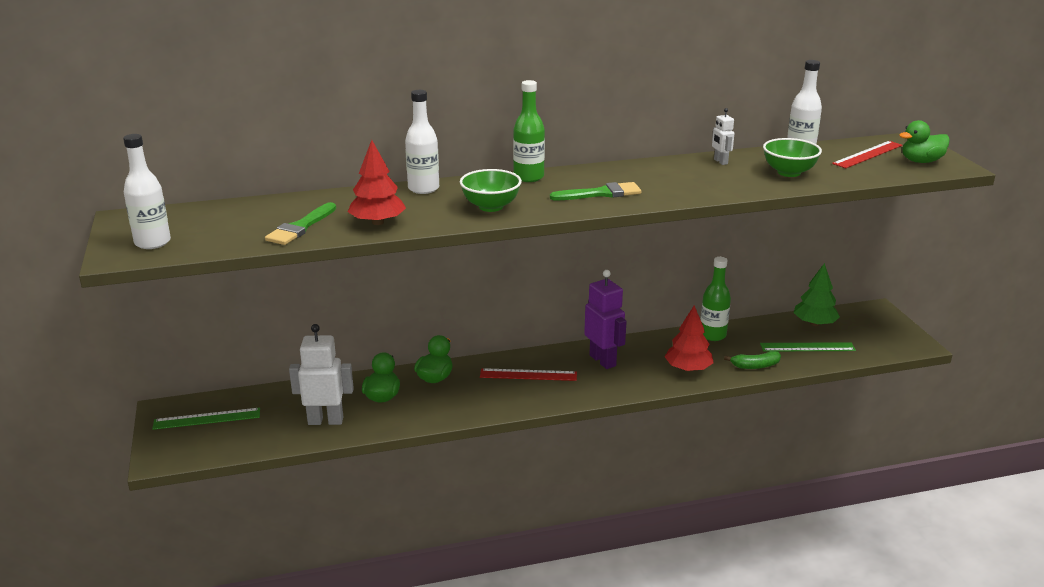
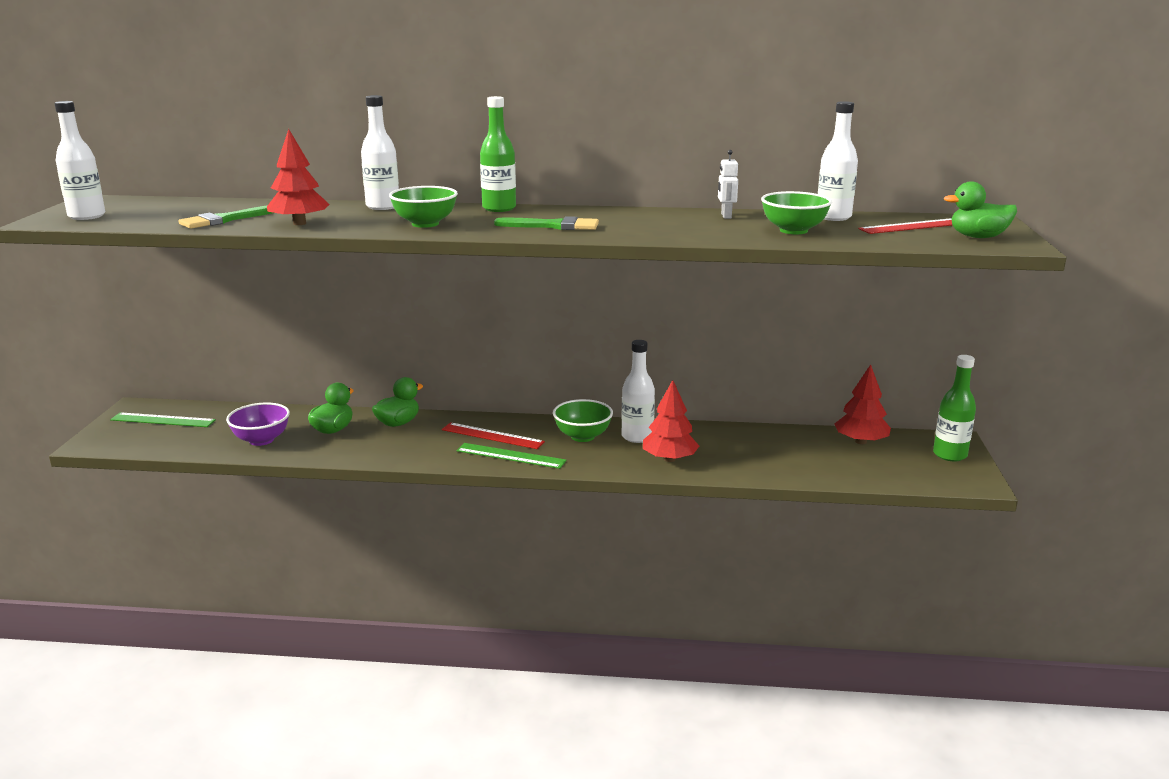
camera: 20 degrees right, 5 degrees down
(325, 421) = (261, 440): white robot -> purple bowl
(603, 360) = (582, 436): purple robot -> green bowl
(646, 352) = (637, 437): none -> white bottle
(712, 335) = (727, 433): green bottle -> green bottle (949, 455)
(755, 366) = (750, 469): green banana -> none
(807, 347) = (831, 462): green ruler -> green ruler (511, 455)
(814, 323) = (861, 441): green tree -> red tree

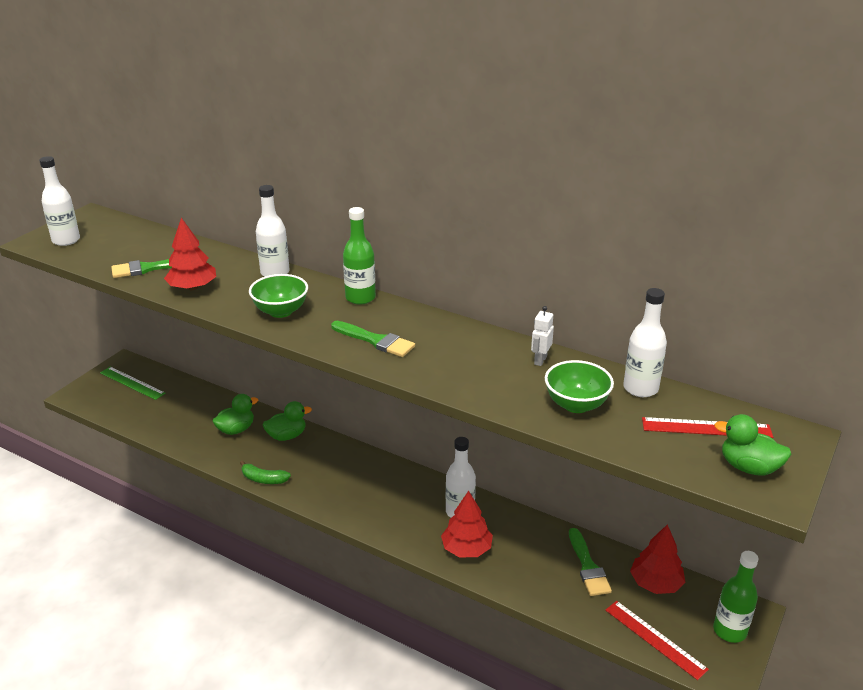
camera: 25 degrees right, 10 degrees up
(261, 440) = (181, 426): purple bowl -> none
(403, 458) = (263, 479): none -> green banana
(492, 436) = (346, 473): red ruler -> red ruler (655, 639)
(511, 455) = (344, 502): green ruler -> none
(582, 436) = (415, 497): green bowl -> none
(792, 444) = (588, 566): none -> green brush

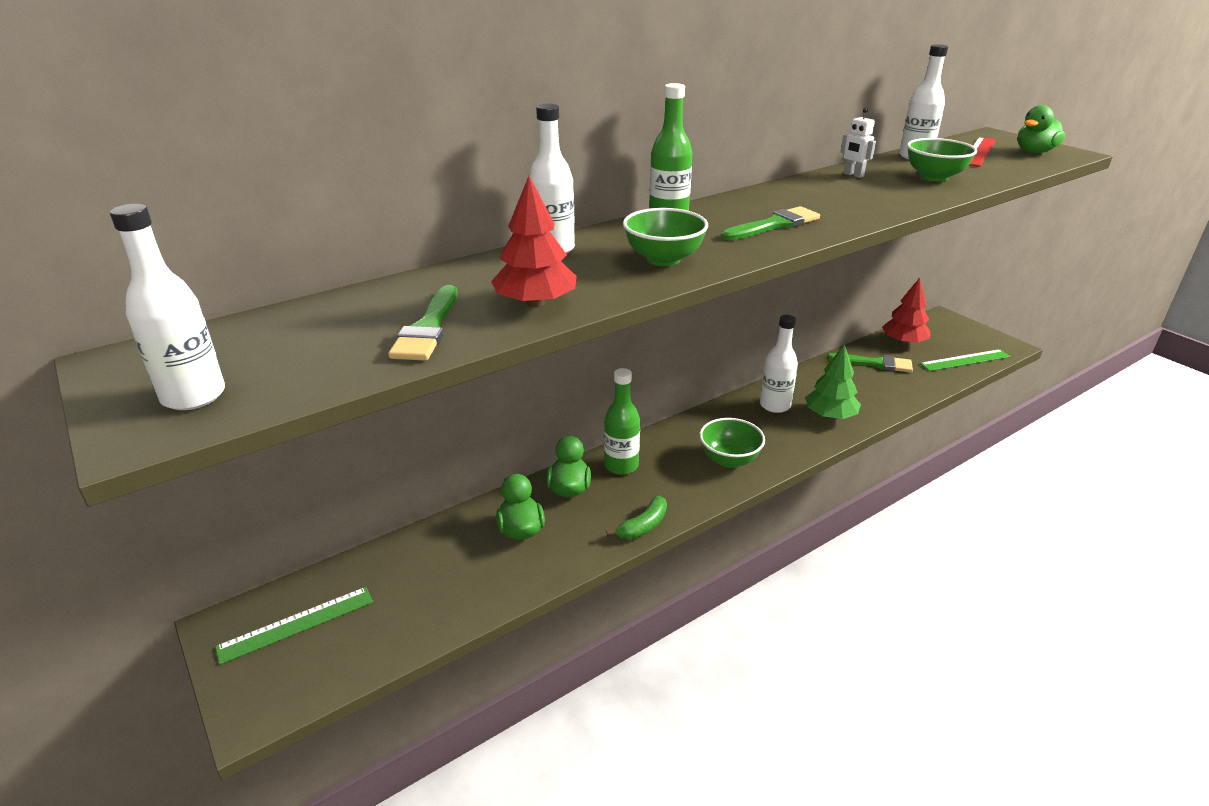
camera: 65 degrees left, 0 degrees up
(363, 502) = (729, 460): none -> green bowl
(466, 549) = (830, 415): red tree -> green tree
(655, 639) = (965, 360): red ruler -> green ruler
(729, 631) = (961, 330): green bottle -> green bottle (621, 466)

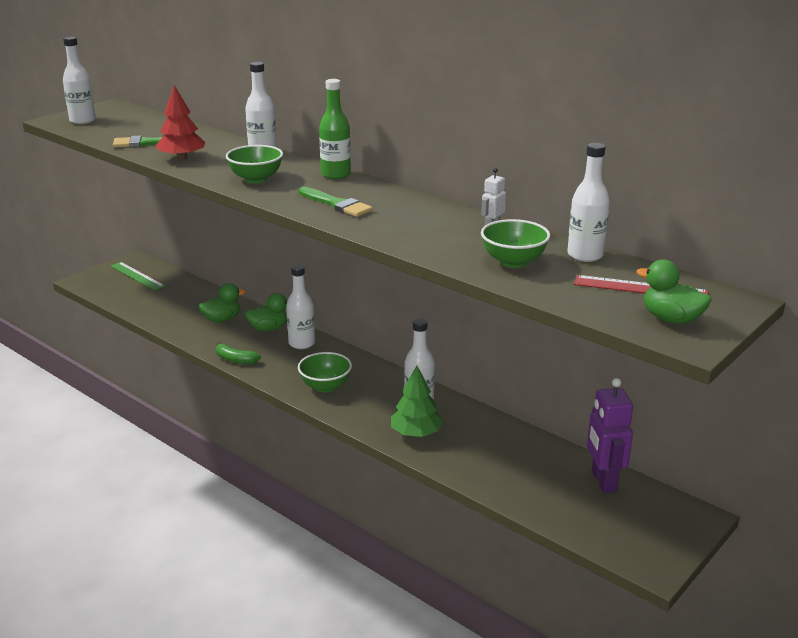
camera: 75 degrees right, 5 degrees down
(621, 466) = (302, 343): green bottle -> white bottle
(874, 363) = (536, 460): green brush -> none
(903, 342) = (603, 481): red tree -> purple robot
(965, 360) = (587, 527): green ruler -> none

